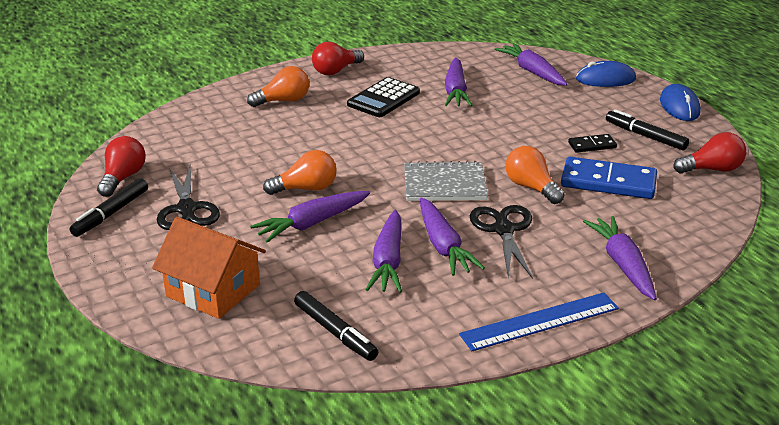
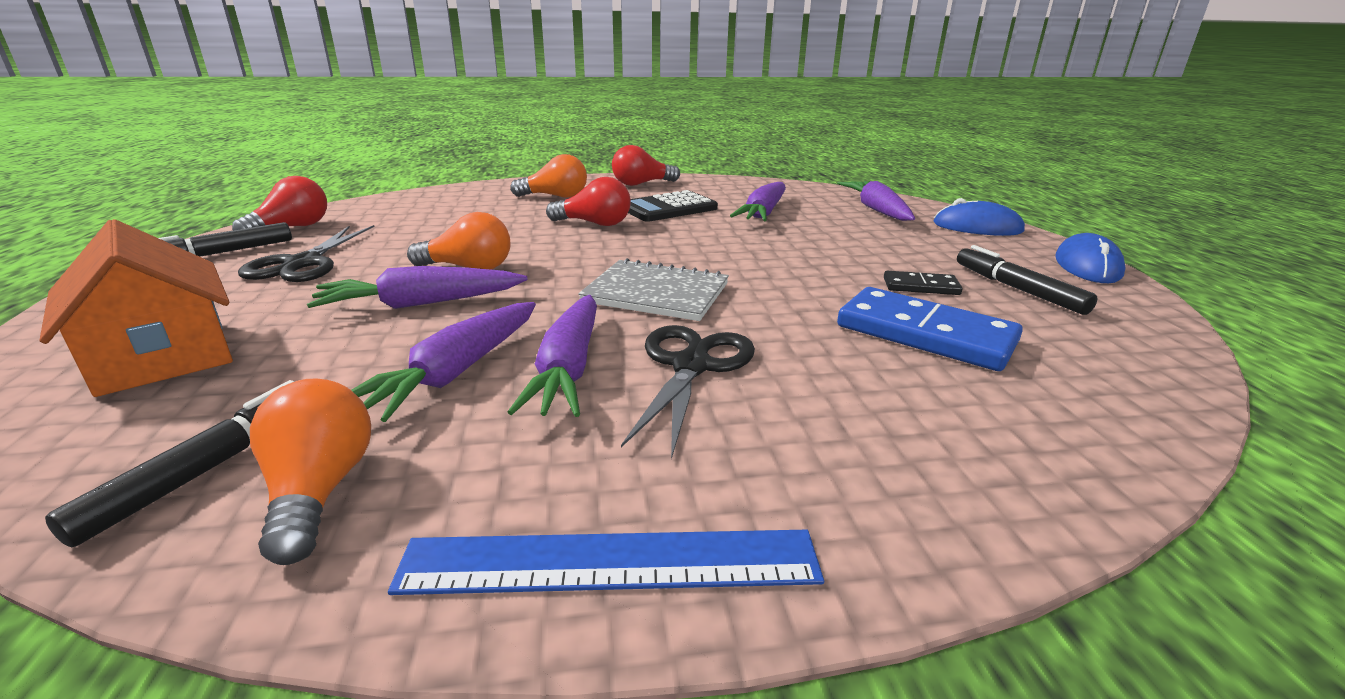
camera: 20 degrees right, 5 degrees down
(335, 332) = (209, 468): black marker -> black marker turned 135 degrees counterclockwise
(531, 187) = (786, 319): orange light bulb -> orange light bulb (319, 491)
(622, 264) = (886, 477): purple carrot -> none
(712, 169) = (1136, 349): red light bulb -> red light bulb (594, 224)

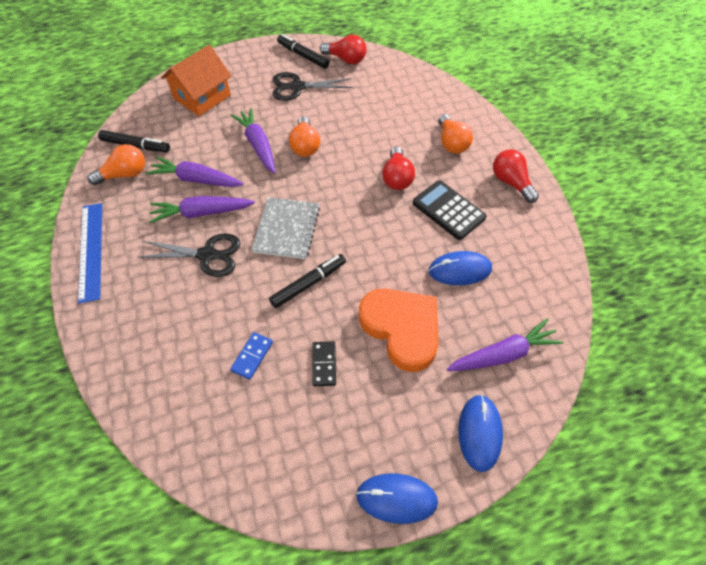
camera: 80 degrees right, 30 degrees up
(763, 213) = (460, 270): purple carrot -> blue mouse
(852, 243) = (402, 329): none -> orange heart
(925, 334) = (252, 356): blue domino -> blue domino, size x0.51
(1017, 289) = (331, 426): black marker -> black marker (308, 284)

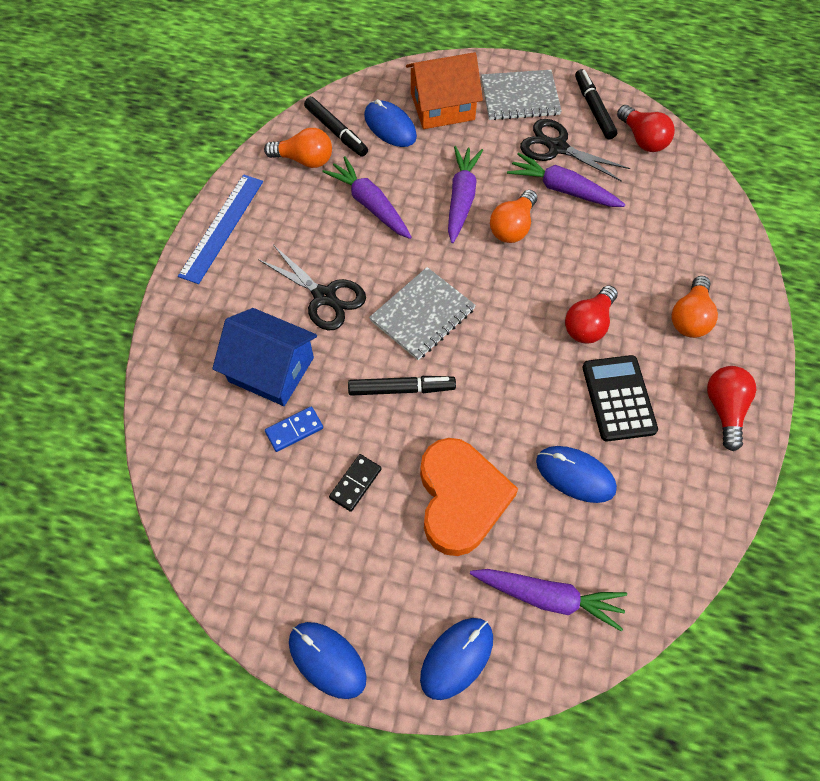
camera: 35 degrees right, 5 degrees up
(174, 125) = (390, 126): none -> blue mouse
(201, 213) = (350, 246): purple carrot -> purple carrot (562, 189)
(203, 325) = (271, 369): none -> blue house
(250, 69) = (520, 97): none -> grey notebook

